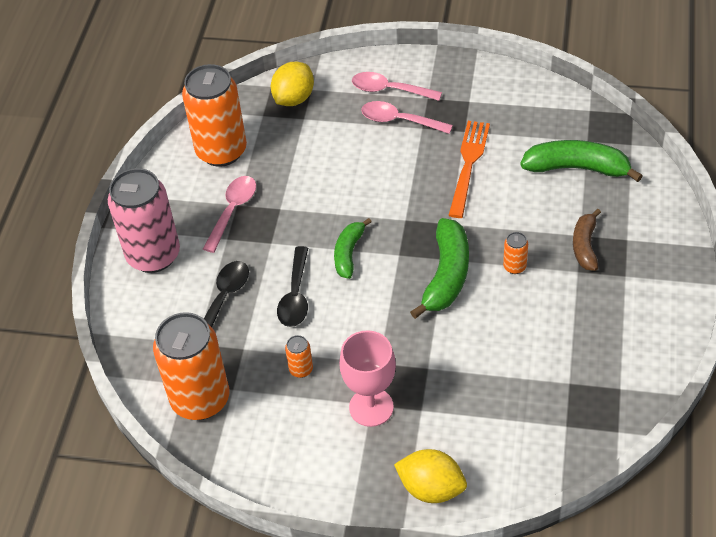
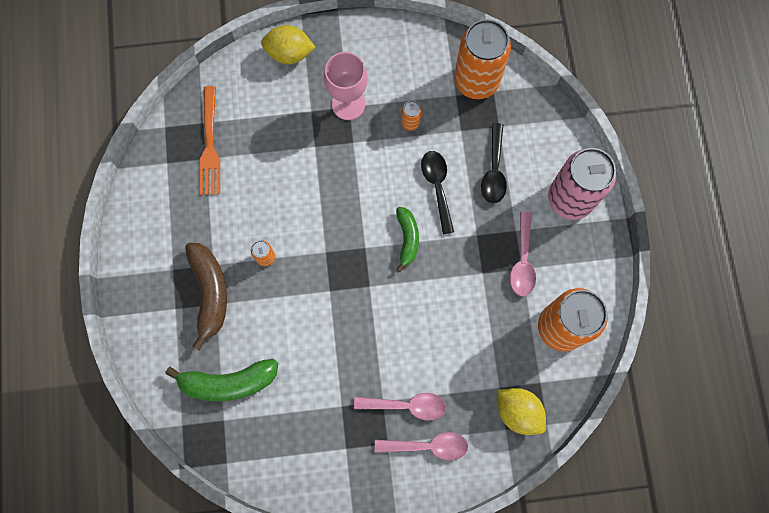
camera: 160 degrees right, 25 degrees up
(294, 99) = (518, 412): yellow lemon -> yellow lemon turned 60 degrees counterclockwise
(446, 275) = (320, 235): green banana -> none
(468, 165) = (328, 363): orange fork -> orange fork (210, 145)
(585, 246) = (210, 293): brown banana -> brown banana, size x1.60

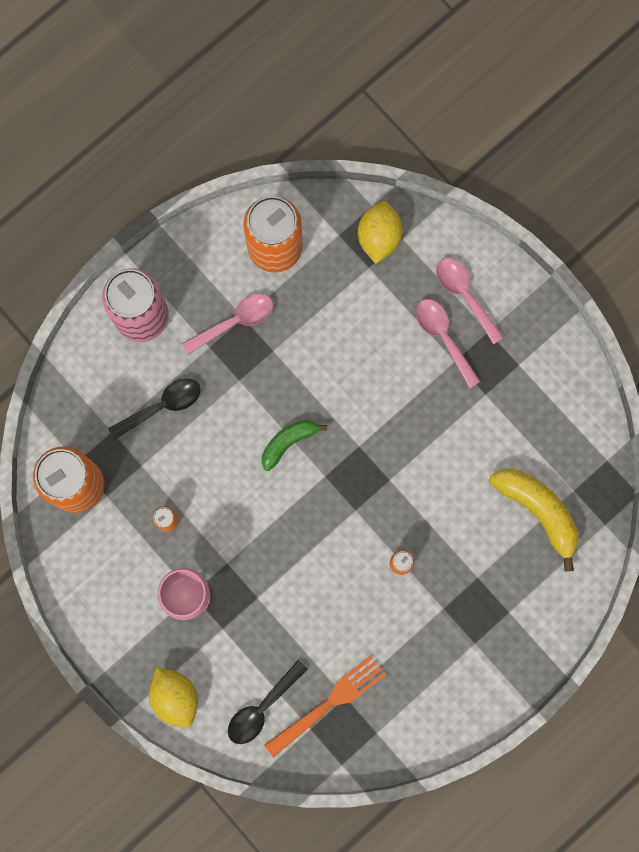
camera: 125 degrees left, 5 degrees up
(210, 293) = (471, 590): brown banana -> none
(228, 382) = (538, 511): green banana -> yellow banana
(437, 187) = (217, 448): black spoon -> black spoon (262, 707)

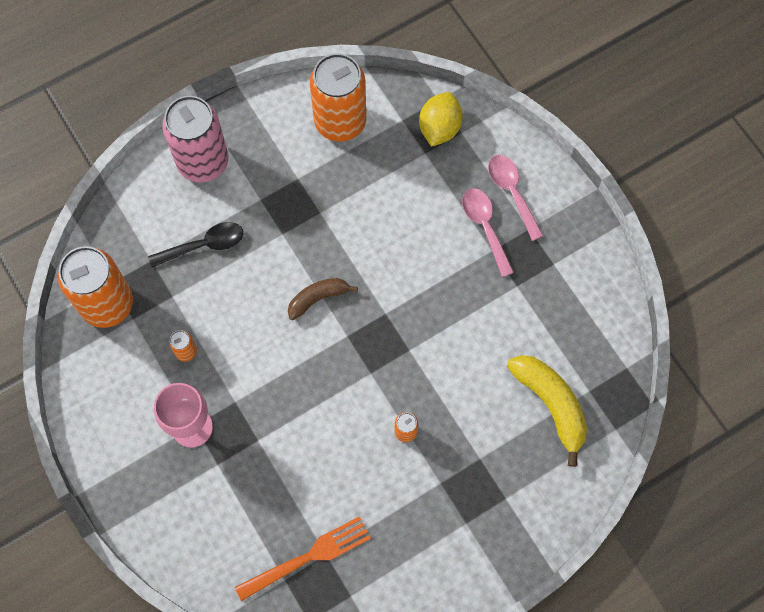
camera: 10 degrees right, 10 degrees down
(175, 697) = (156, 523): yellow lemon -> none
(235, 322) = (289, 181): pink spoon -> none
(262, 707) = (240, 549): black spoon -> none
(288, 442) = (318, 298): green banana -> brown banana

